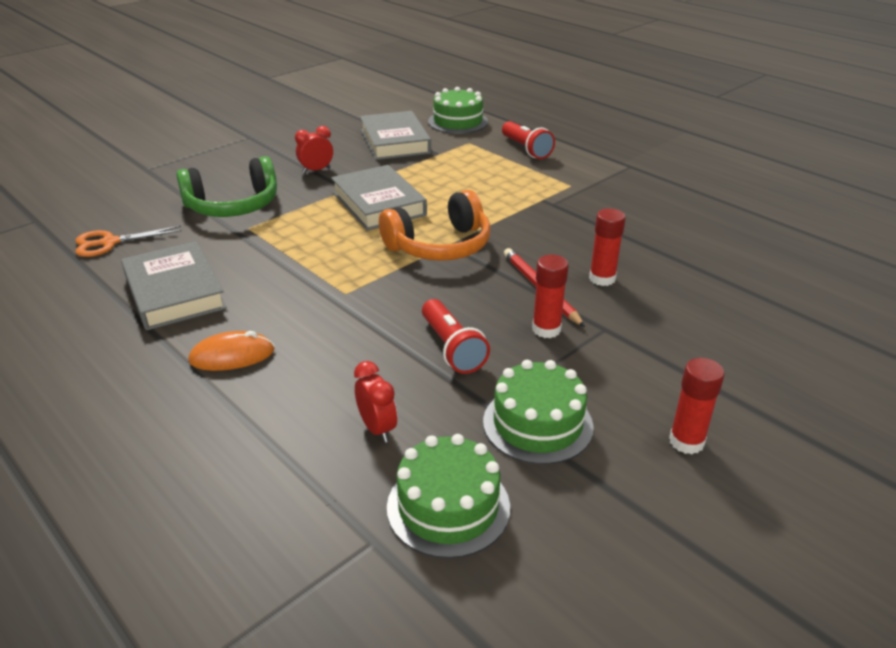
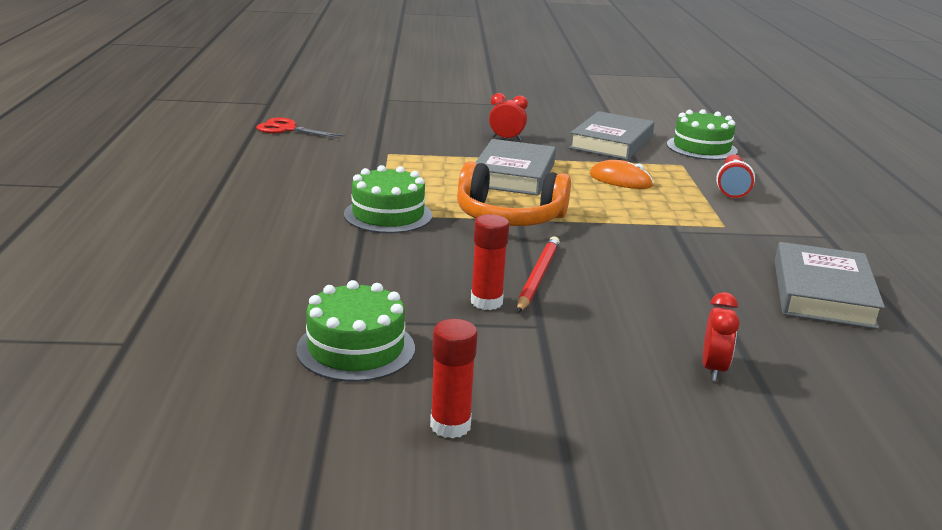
camera: 40 degrees right, 10 degrees down
(109, 242) = (287, 129): orange scissors -> red scissors
(175, 292) = (273, 168): grey book -> grey book (823, 293)
(232, 356) = (240, 214): orange mouse -> orange mouse (620, 180)
(233, 206) = (402, 138): green headphones -> none
(377, 428) = (246, 292): red clock -> red clock (713, 369)
(448, 507) = (202, 354): green cake -> green cake (388, 215)
(452, 348) = (387, 277): red flashlight -> none
(602, 278) = (611, 295): red glue stick -> none

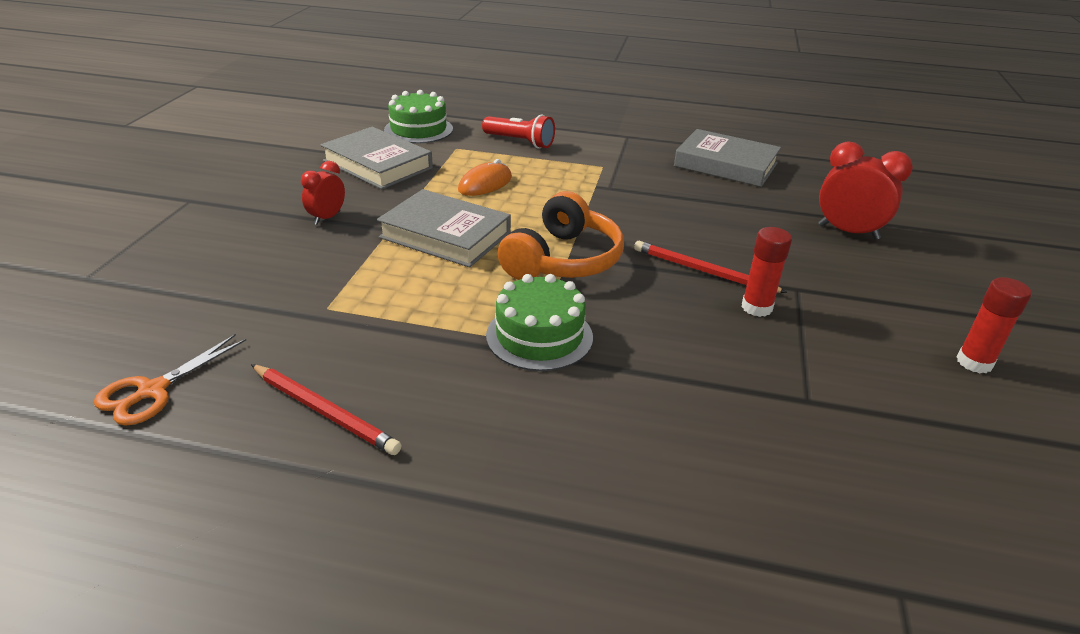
camera: 75 degrees left, 10 degrees up
(280, 166) = (324, 411): none -> red pencil
(287, 129) = (152, 391): red scissors -> orange scissors
(356, 348) = (864, 399): green cake -> none
(713, 369) = (848, 232): red clock -> red clock, size x1.63

